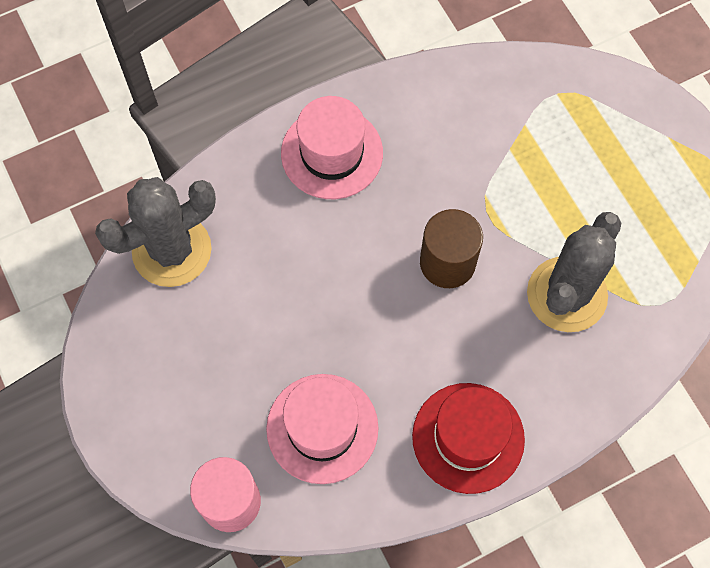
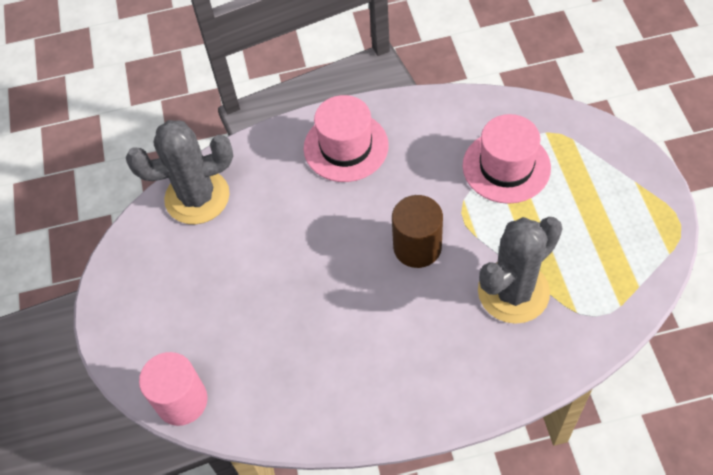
camera: 20 degrees right, 10 degrees down
(322, 428) = (274, 358): pink hat -> pink hat (506, 166)
(468, 437) = (396, 392): red hat -> none

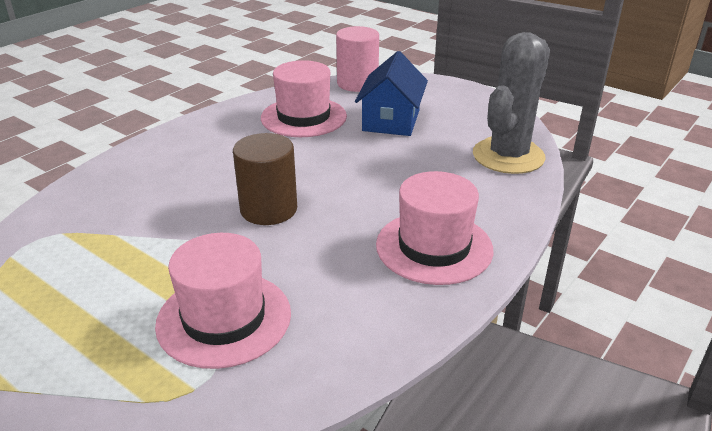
camera: 135 degrees right, 25 degrees down
(224, 306) = (391, 120): none -> blue house
(290, 366) = (303, 117): none -> pink hat
(513, 292) = (141, 220): grey cactus -> none

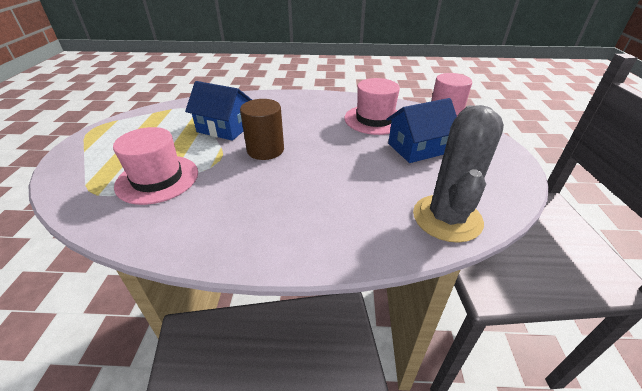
camera: 55 degrees right, 5 degrees up
(162, 223) = (224, 128): none -> blue house
(434, 247) = (282, 227): pink hat -> none
(508, 156) = (447, 218): grey cactus -> grey cactus turned 75 degrees counterclockwise

